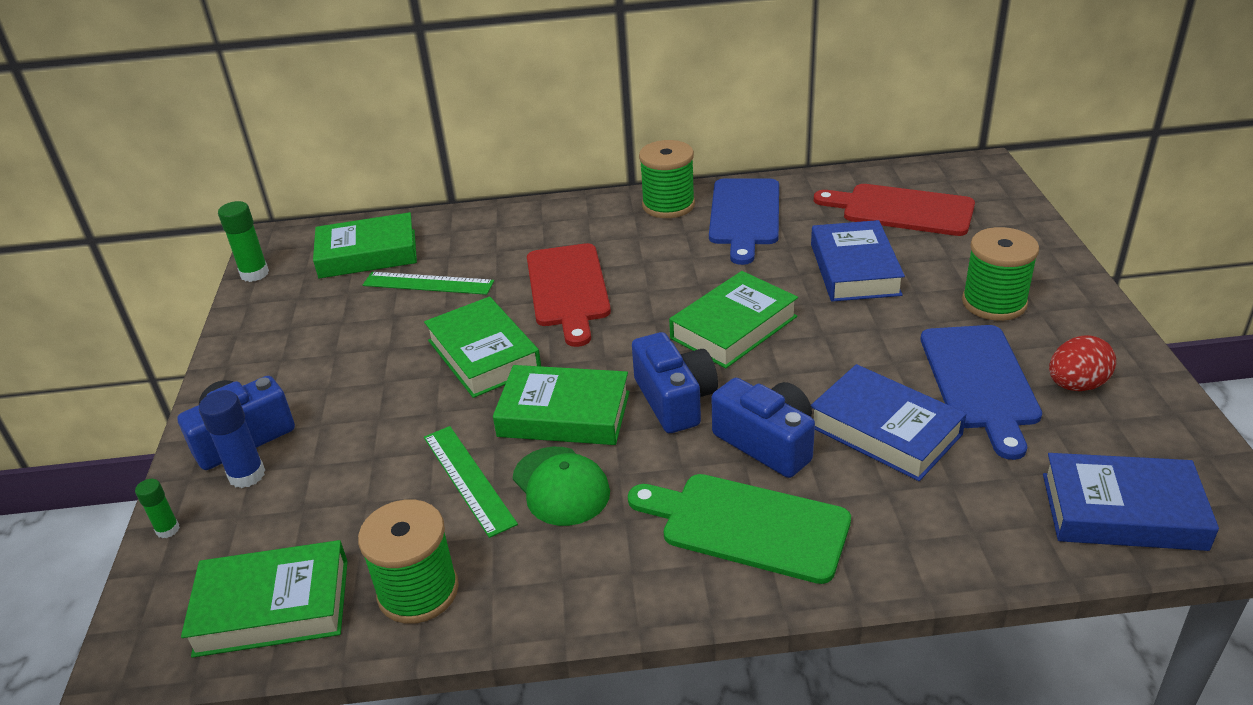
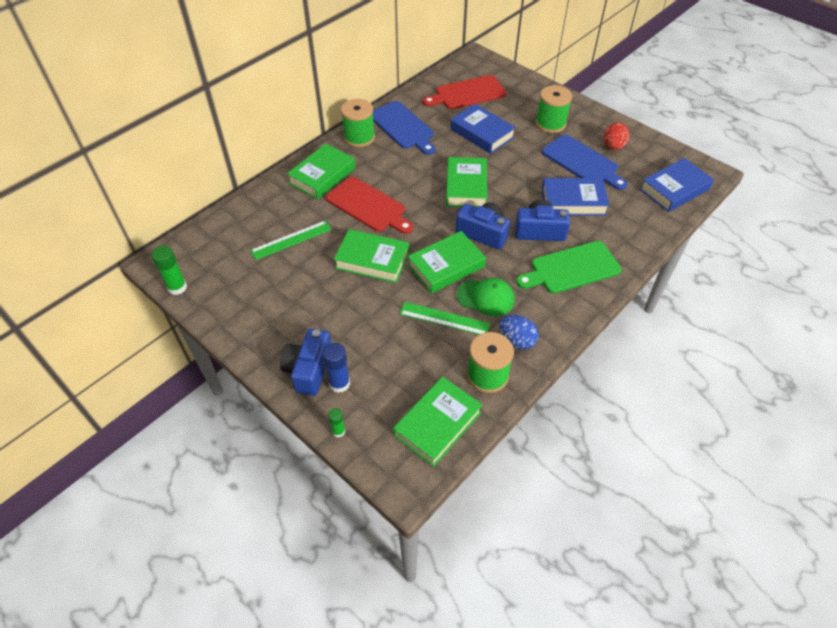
camera: 45 degrees left, 15 degrees up
(367, 254) = (231, 241): green book -> green book (322, 176)
(522, 573) = (517, 340): none -> blue egg

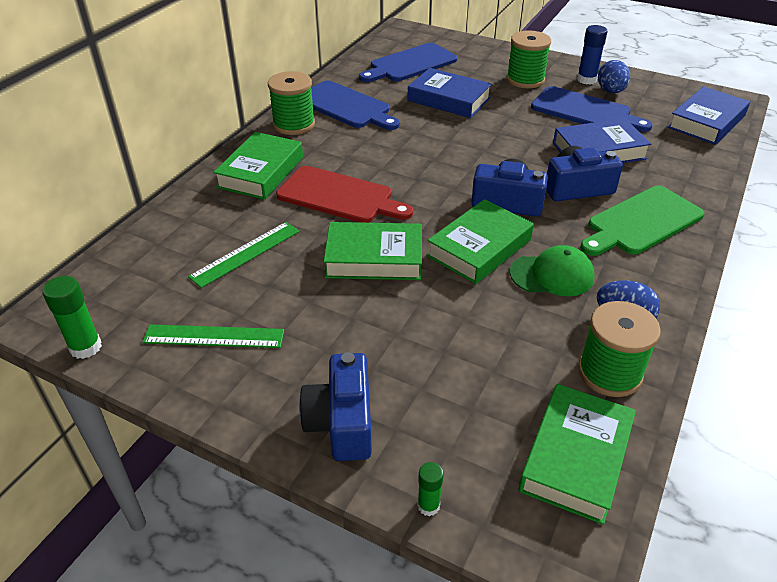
camera: 15 degrees left, 10 degrees down
(339, 383) = (398, 432): blue glue stick -> blue glue stick (586, 80)
(444, 319) = (510, 312): green ruler -> green ruler (214, 336)
(466, 187) = (458, 156): green book -> none
(467, 93) = (410, 64): red cutting board -> blue cutting board
(613, 146) = (611, 91): red egg -> blue egg

